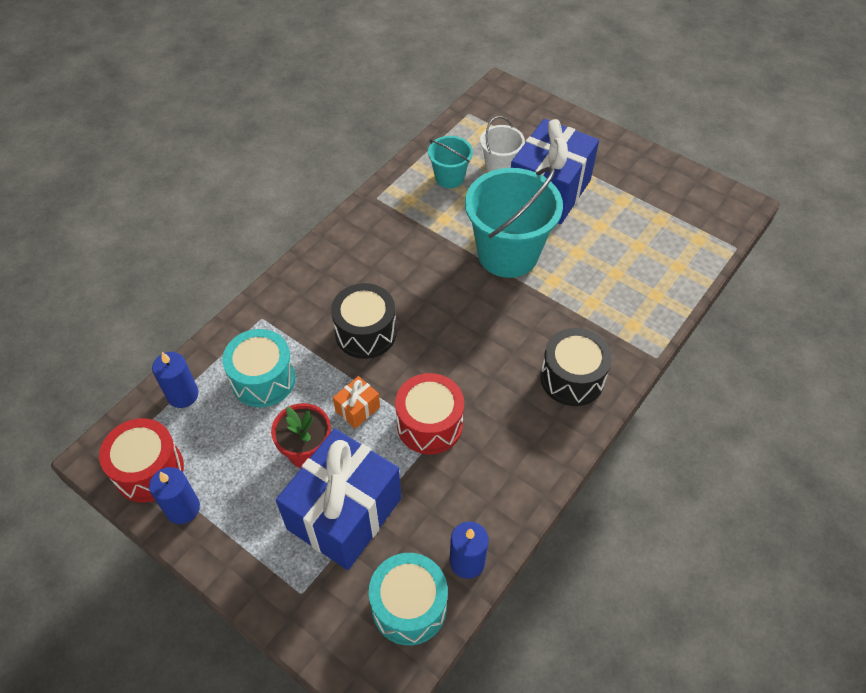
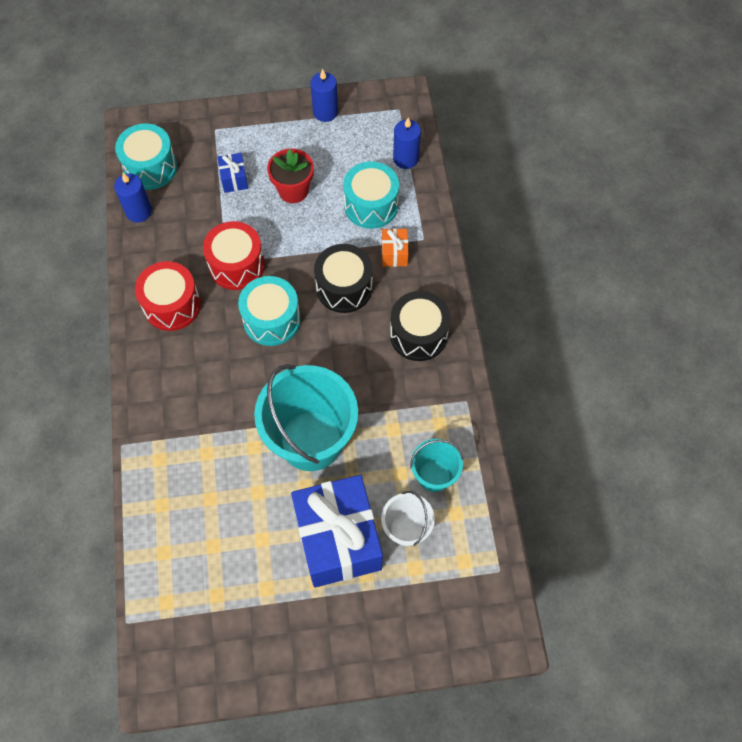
camera: 135 degrees right, 10 degrees up
(149, 470) = (368, 112): red drum -> red drum (172, 305)
(344, 513) = (234, 179): blue gift -> blue gift, size x0.41
(357, 409) = (292, 237): orange gift -> orange gift (394, 253)
(448, 355) = (271, 320): none -> turquoise drum
(572, 378) = (170, 375): black drum -> black drum (418, 335)

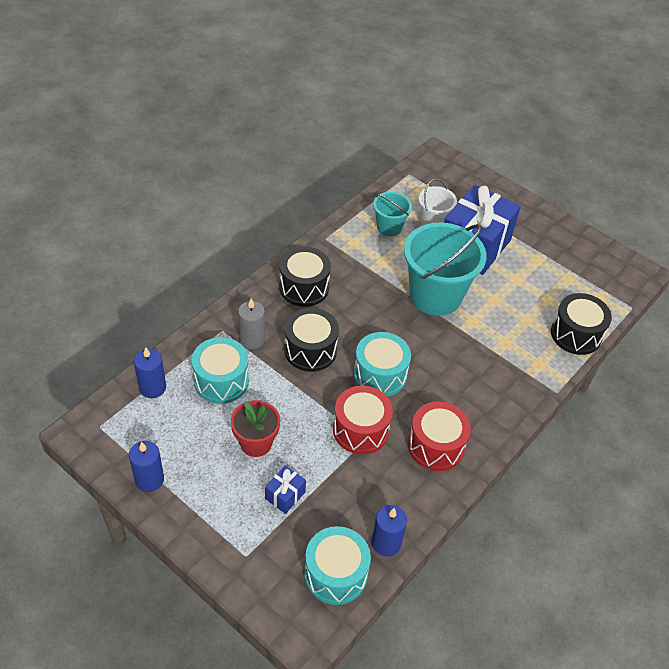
camera: 135 degrees left, 15 degrees down
(153, 528) = (576, 334): none -> black drum
(394, 253) = (252, 339): orange gift -> grey candle

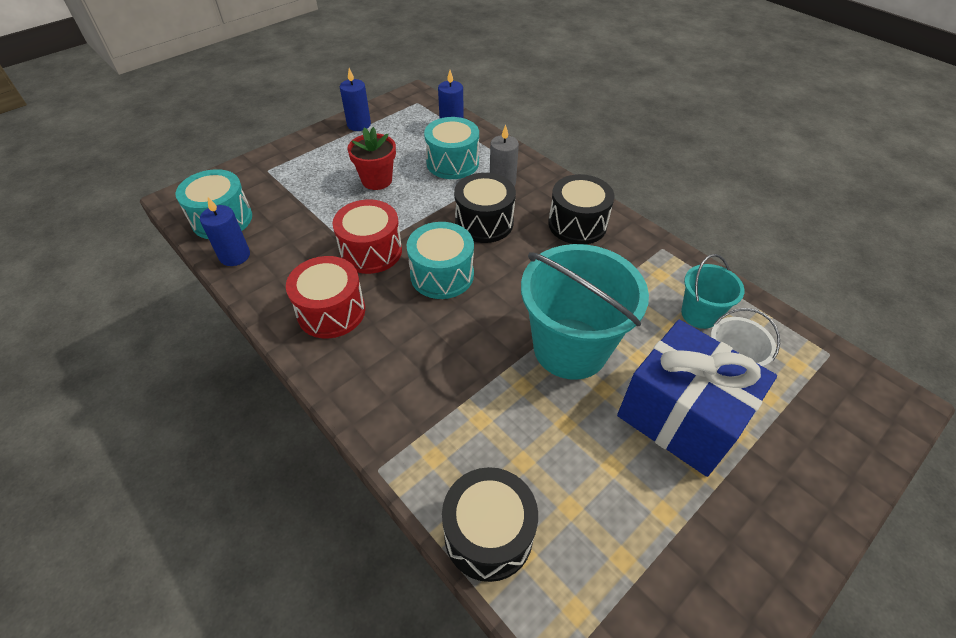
camera: 100 degrees right, 0 degrees up
(285, 495) = (315, 194): blue gift -> none

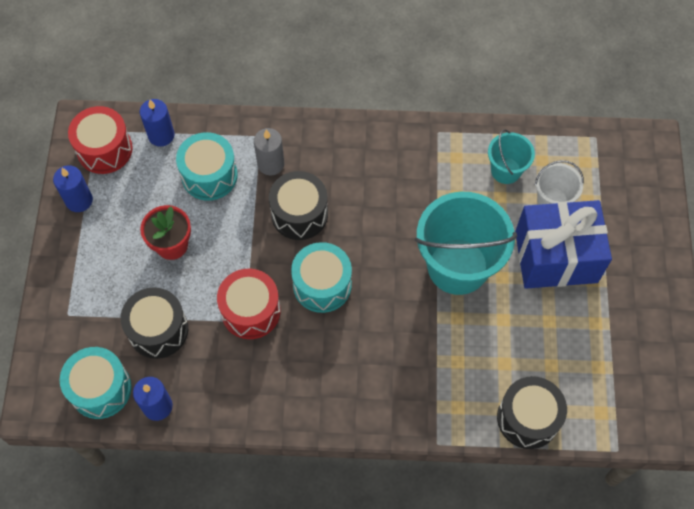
camera: 45 degrees left, 15 degrees up
(331, 311) = (285, 380): red drum -> red drum (104, 149)
(577, 224) = (364, 158): black drum -> black drum (158, 330)

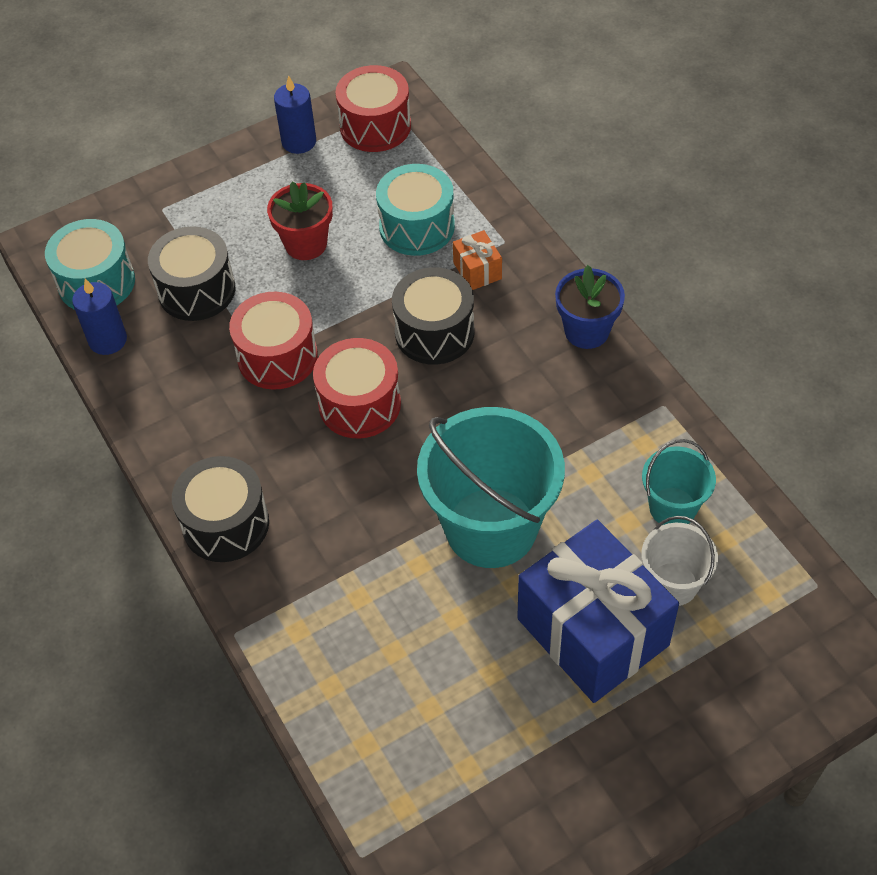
camera: 60 degrees right, 10 degrees down
(161, 135) = (431, 160): blue candle -> none
(271, 164) = (477, 271): grey candle -> orange gift
(322, 285) = (359, 404): turquoise drum -> red drum
(359, 136) = (586, 331): none -> blue flower pot
(528, 418) = (335, 719): black drum -> black drum (226, 524)

